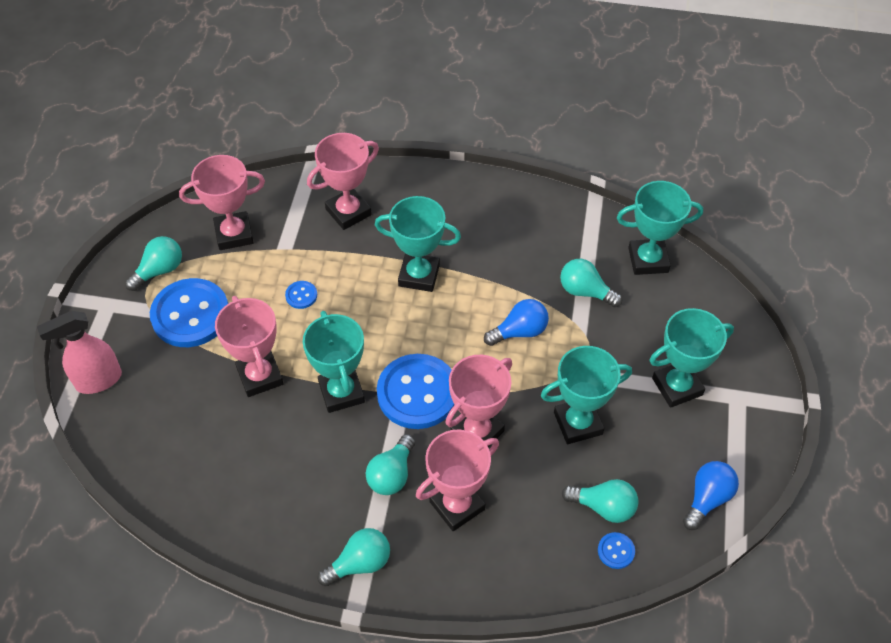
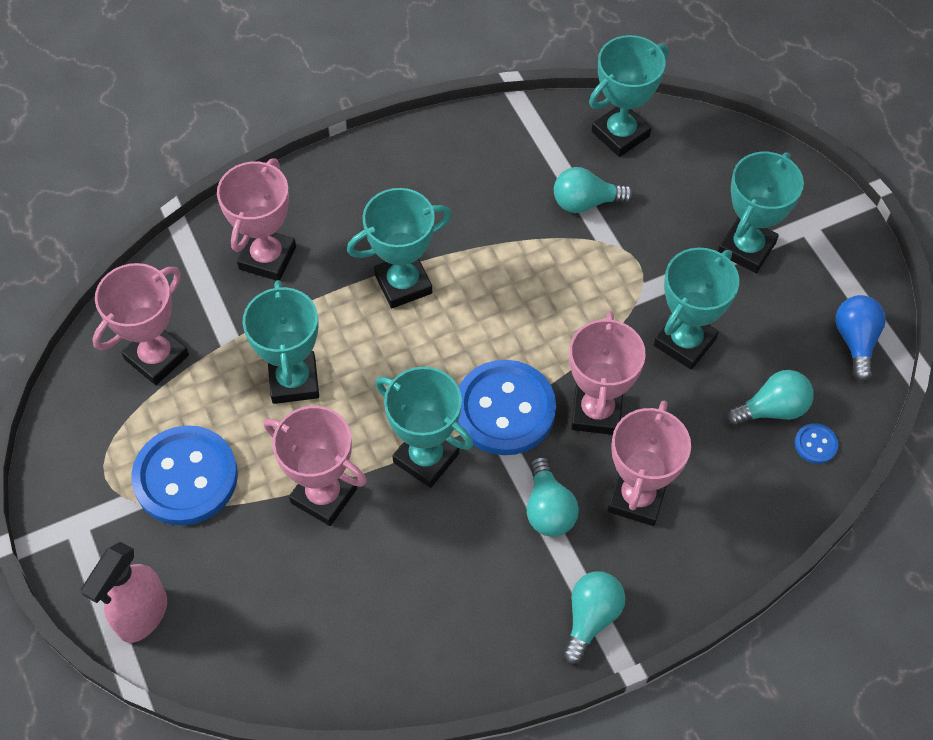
camera: 35 degrees left, 5 degrees up
(159, 270) = (104, 450): turquoise light bulb -> none
(301, 295) = (294, 381): blue button -> turquoise trophy
(519, 331) = (554, 283): blue light bulb -> none

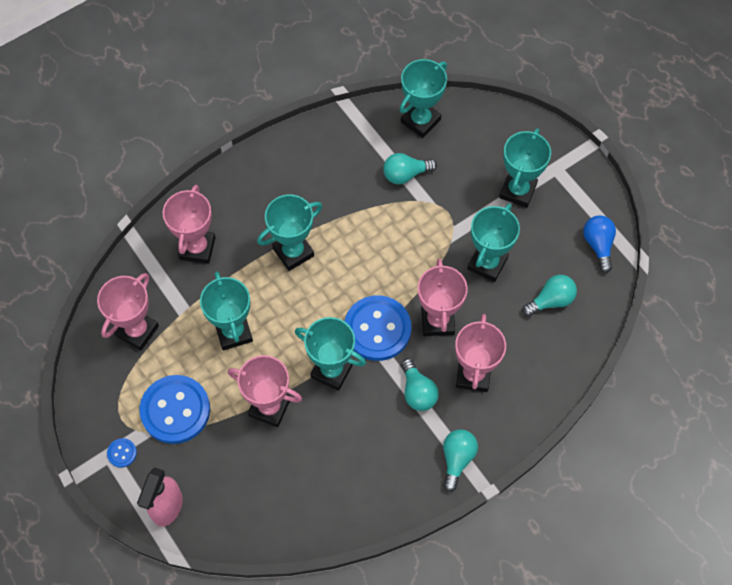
camera: 10 degrees left, 5 degrees up
(815, 444) = (582, 320): blue button -> blue button (122, 453)

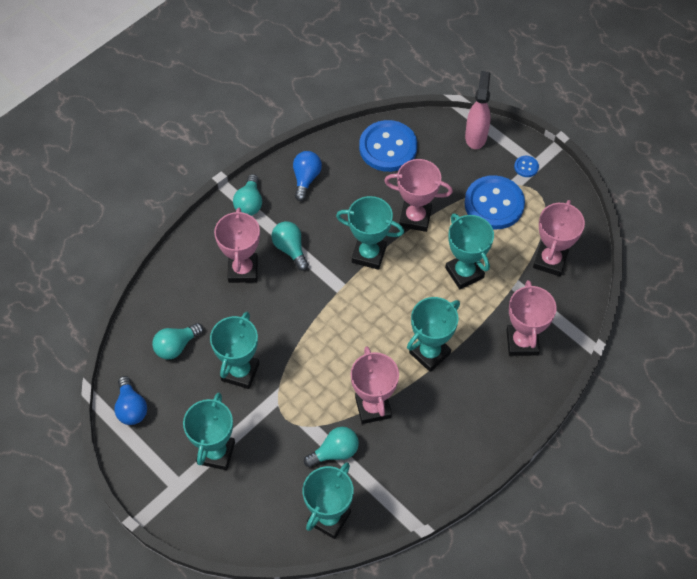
camera: 170 degrees right, 5 degrees down
(377, 329) = (335, 295): blue button -> blue button (388, 147)
(386, 481) = (306, 179): none -> blue light bulb
(437, 321) = (281, 311): pink trophy -> pink trophy (373, 407)

